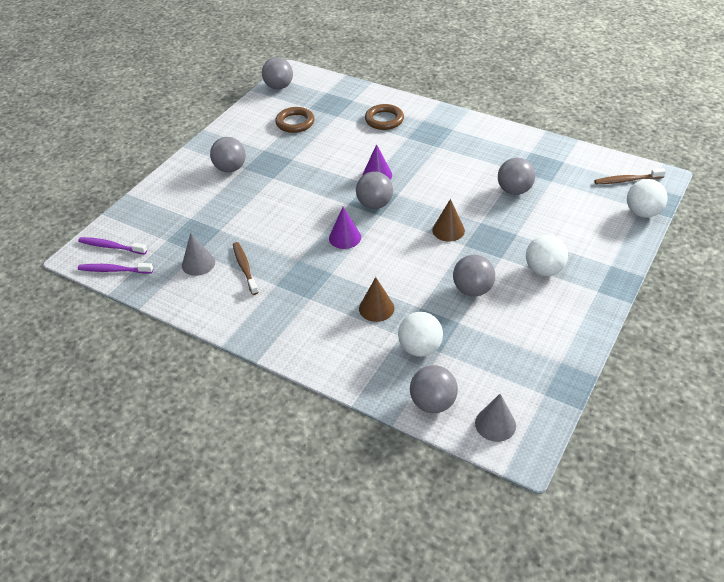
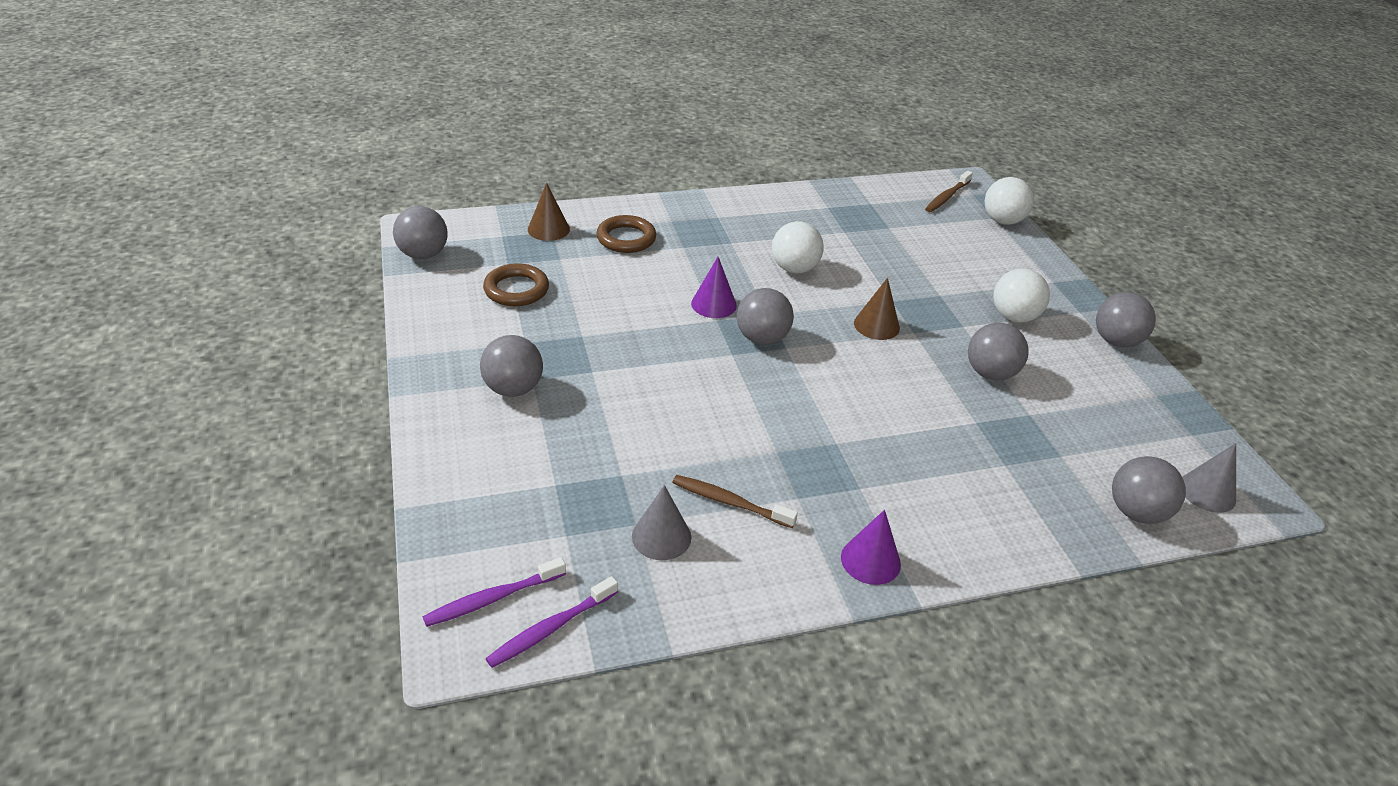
camera: 50 degrees left, 5 degrees down
(345, 237) = (788, 394): purple cone -> purple cone (870, 560)
(376, 308) = (940, 451): brown cone -> brown cone (548, 229)
(420, 348) = (1041, 465): white ball -> white ball (794, 269)
(514, 190) = (872, 253): grey ball -> grey ball (1116, 341)

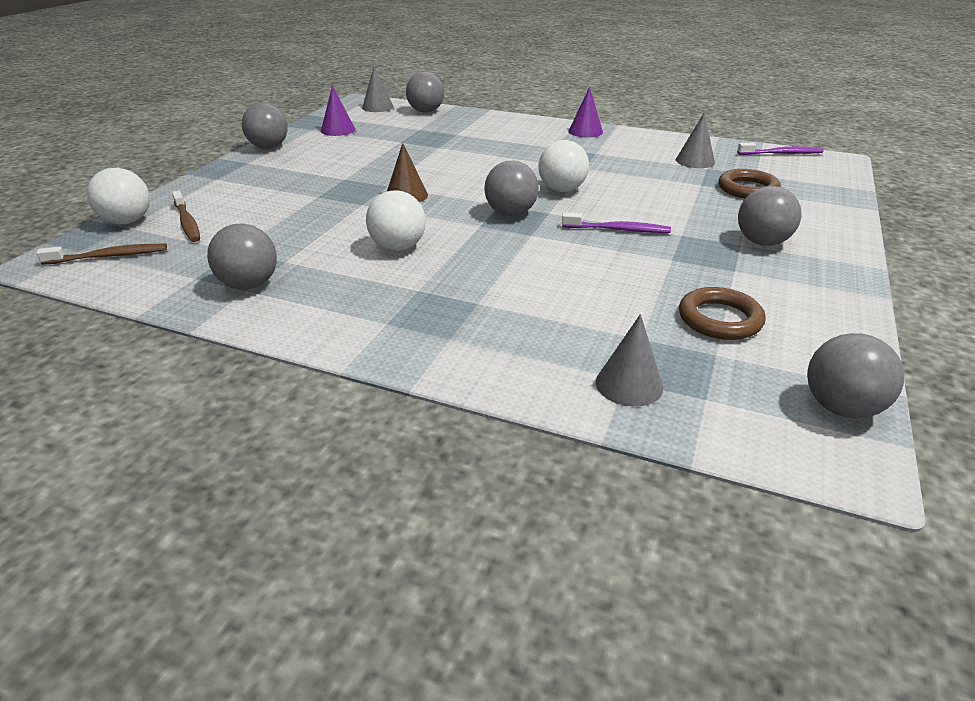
camera: 140 degrees left, 5 degrees down
(493, 599) = (813, 167): purple toothbrush -> purple toothbrush (618, 230)
(548, 229) = (629, 384): brown cone -> grey cone
(626, 238) = (534, 334): brown ring -> brown ring (748, 189)
(713, 304) = (518, 245): purple cone -> purple cone (338, 130)
(730, 502) = (639, 160): brown toothbrush -> brown toothbrush (187, 222)
(990, 373) = (383, 158): grey ball -> grey ball (249, 285)
(1014, 317) = (298, 172): white ball -> white ball (562, 190)

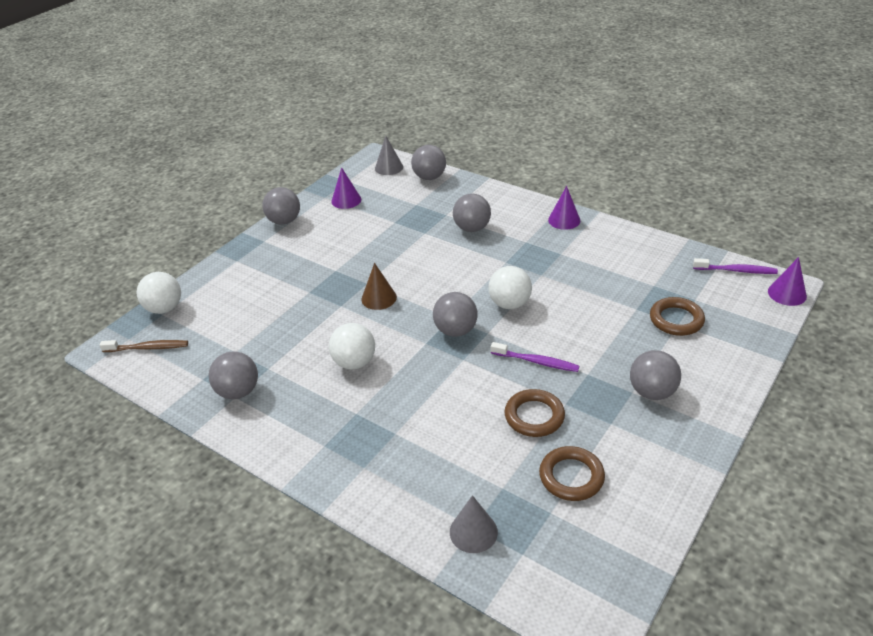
camera: 15 degrees right, 5 degrees up
(187, 222) = (206, 314): brown toothbrush -> none
(642, 272) = (534, 416): none -> brown ring
(695, 161) = (647, 274): grey cone -> none
(841, 408) = (617, 579): grey ball -> grey ball (472, 228)
(842, 165) = (787, 293): none -> purple cone

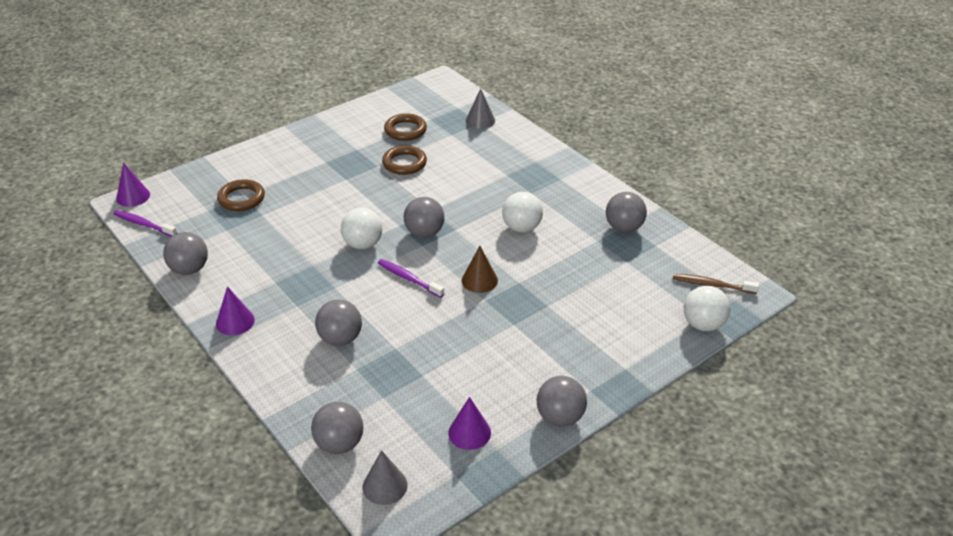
camera: 165 degrees left, 0 degrees up
(536, 361) = (376, 195): purple toothbrush -> purple toothbrush (409, 279)
(652, 392) = (312, 159): grey ball -> grey ball (189, 269)

